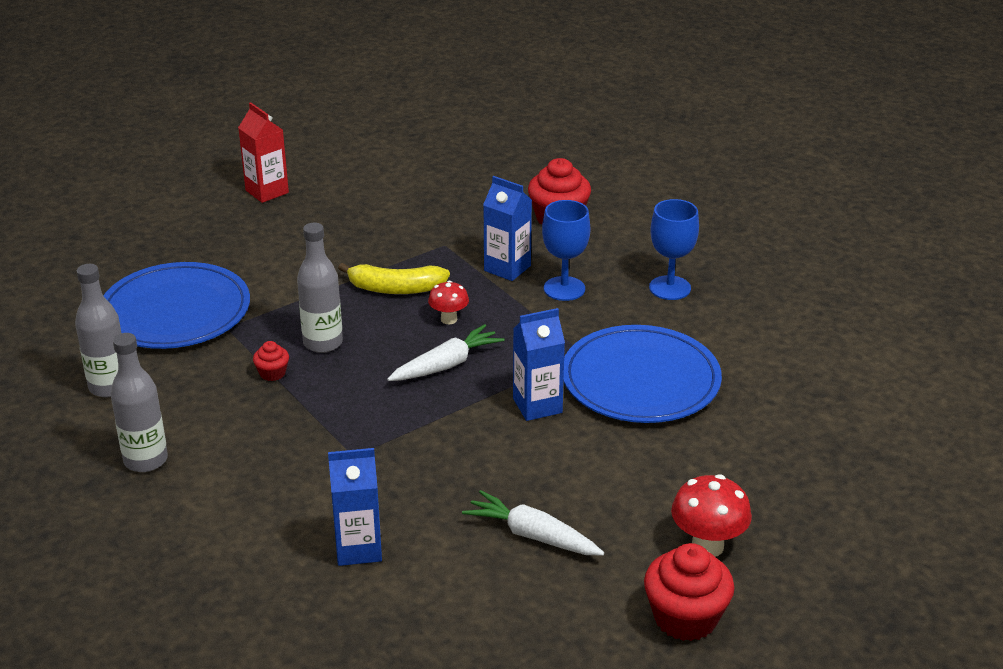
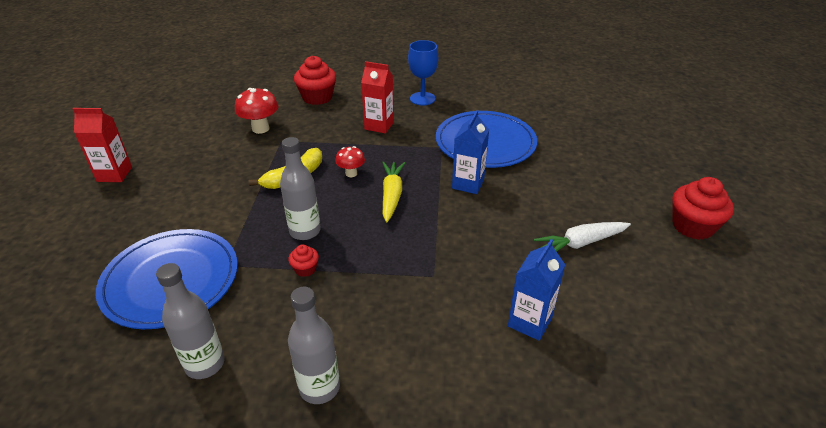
camera: 50 degrees left, 5 degrees up
(446, 365) = (391, 196): white carrot -> yellow carrot
(507, 268) = (335, 132): blue carton -> none
(564, 289) = (379, 125): blue goblet -> red carton
(707, 546) = (640, 190): red mushroom -> red mushroom (260, 128)

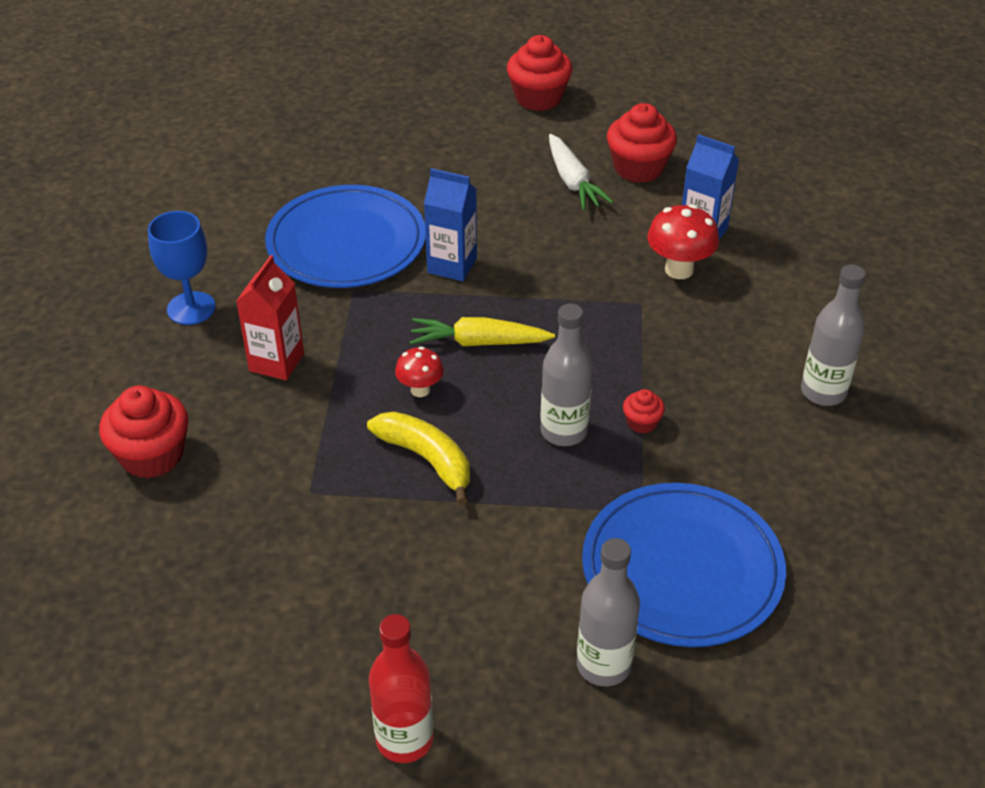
camera: 90 degrees left, 5 degrees up
(114, 174) = (404, 739): red carton -> red bottle
(205, 364) = (814, 498): grey bottle -> grey bottle (603, 665)
(260, 128) = (261, 529): red mushroom -> red mushroom (679, 270)
(614, 284) = (638, 168): none -> red cupcake

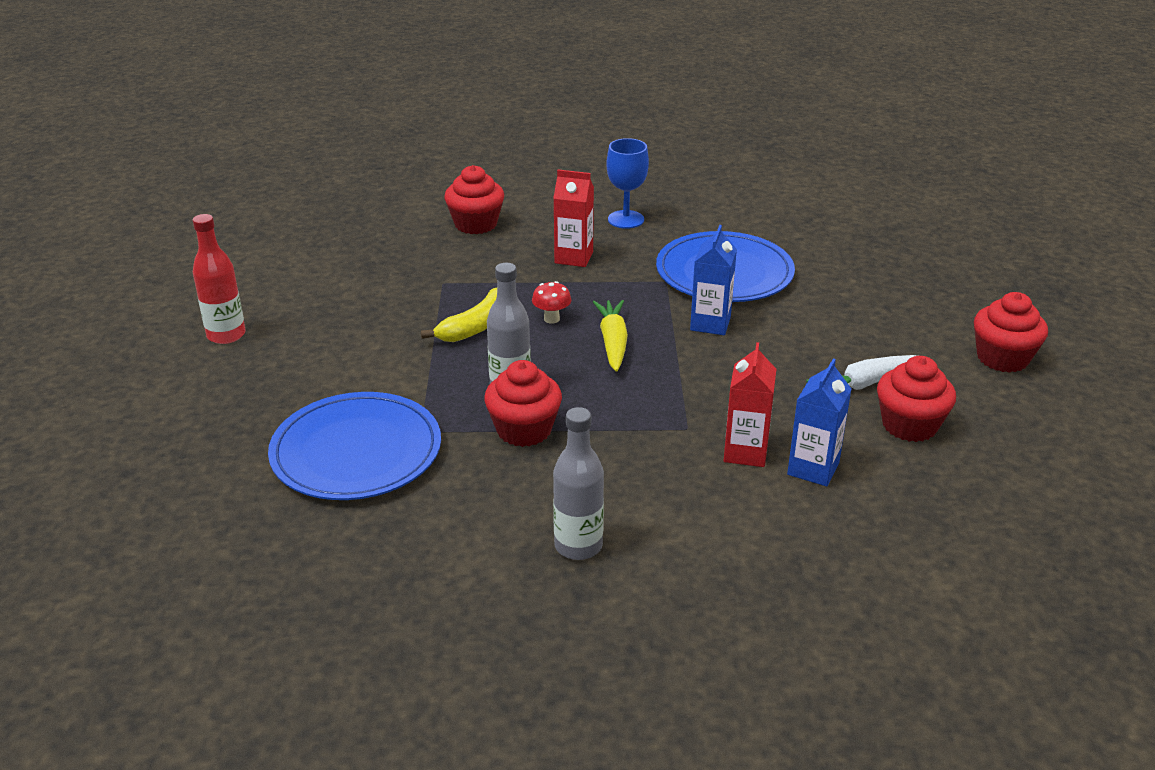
camera: 85 degrees right, 10 degrees down
(603, 665) = (268, 414): grey bottle -> none
(642, 423) = (524, 430): red cupcake -> red cupcake, size x2.02
(679, 270) = (745, 452): red mushroom -> red carton

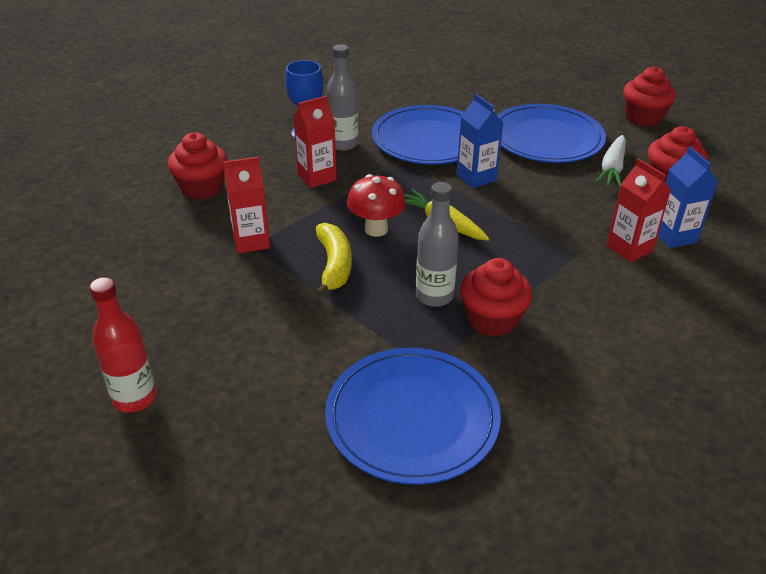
camera: 45 degrees left, 5 degrees up
(447, 279) = (251, 241): none -> red carton
(551, 319) = (376, 229): red mushroom -> red mushroom, size x1.60
(578, 546) = (654, 375): grey bottle -> grey bottle (343, 144)
(847, 325) = (546, 138): none -> blue plate

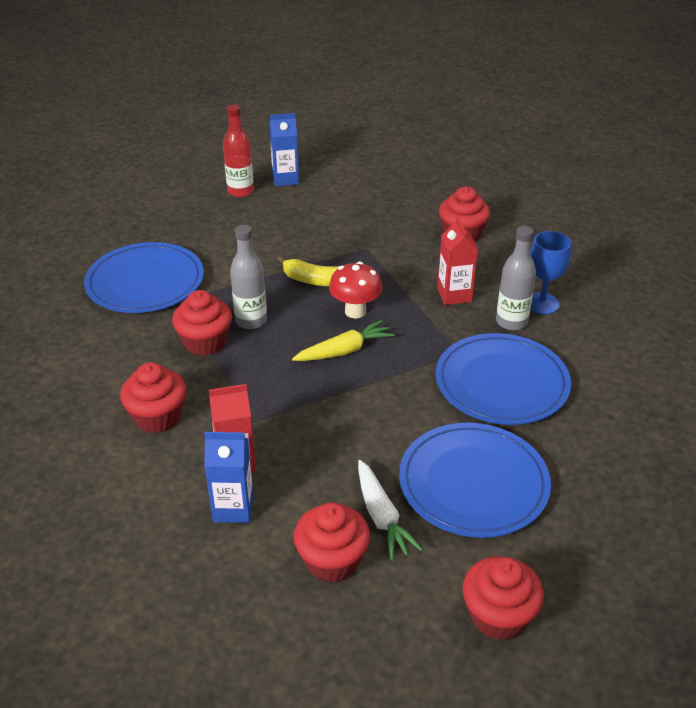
camera: 110 degrees right, 0 degrees up
(251, 241) = (372, 248): red carton -> none
(476, 177) = (410, 396): blue carton -> blue carton (285, 179)
(612, 169) = (381, 516): white carrot -> white carrot turned 150 degrees counterclockwise
(622, 315) = (158, 417): none -> red cupcake

